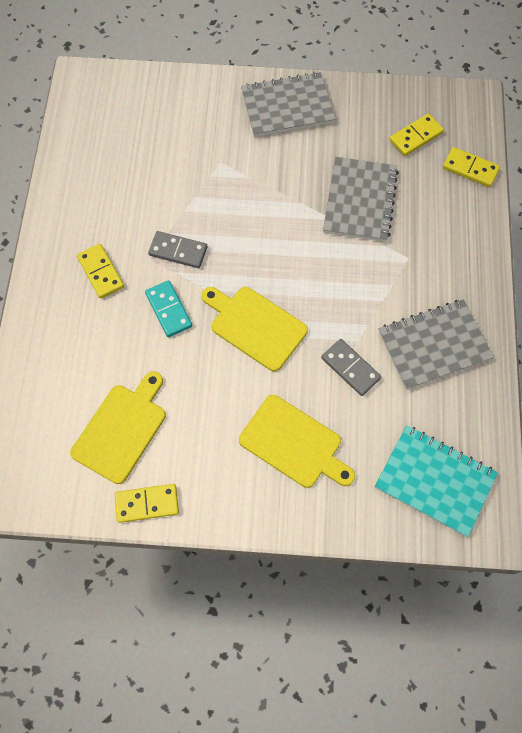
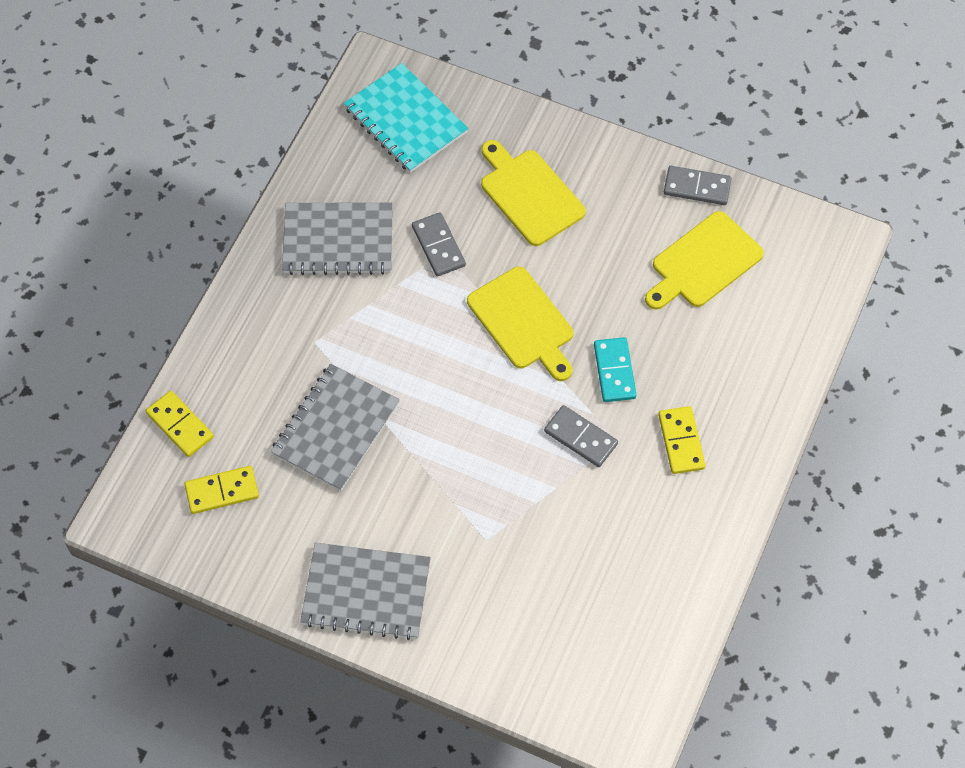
camera: 160 degrees left, 5 degrees down
(147, 504) = (697, 187): yellow domino -> grey domino

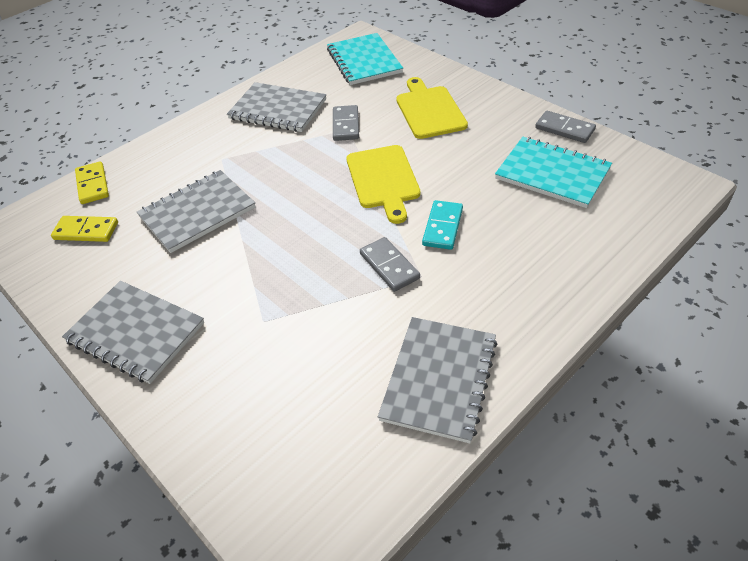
camera: 25 degrees right, 15 degrees down
(678, 547) = (439, 379): none -> grey notebook
(681, 441) = (480, 291): yellow domino -> none
(703, 263) = (552, 174): yellow cutting board -> turquoise notebook

